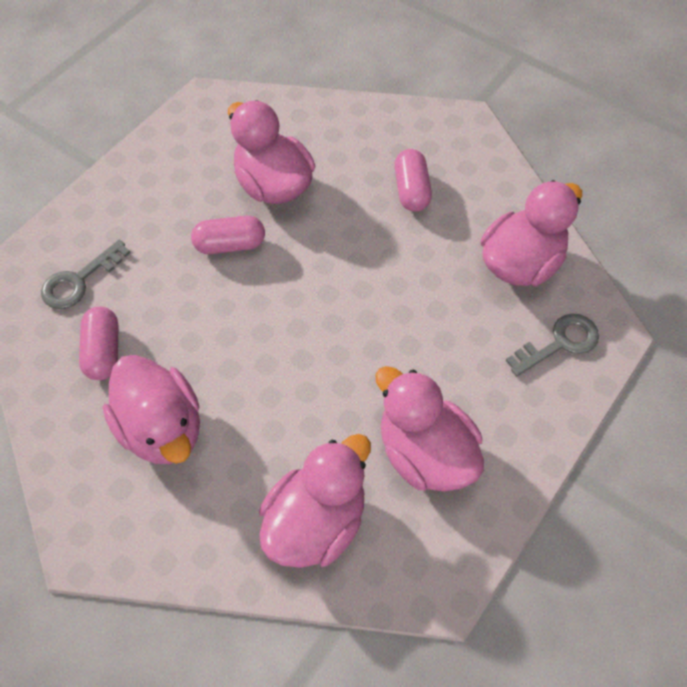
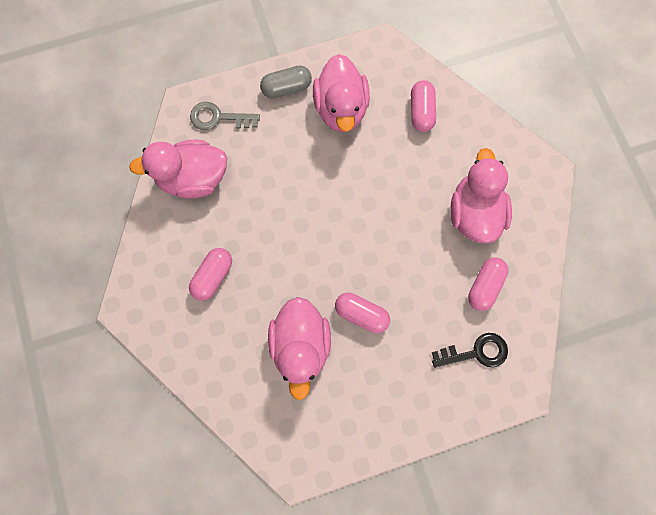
camera: 145 degrees left, 15 degrees up
(79, 280) = (476, 352): grey key -> black key
(316, 521) = (421, 112): pink duck -> pink capsule
(515, 434) = (286, 88): none -> grey capsule

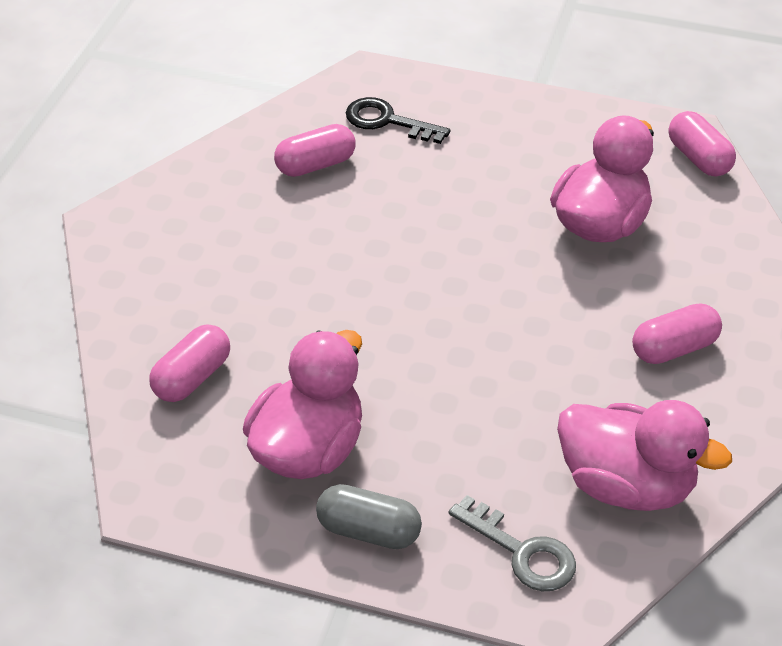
camera: 145 degrees left, 30 degrees down
(361, 314) = (495, 214): pink capsule -> pink capsule (698, 158)
(474, 213) = (250, 232): pink duck -> none

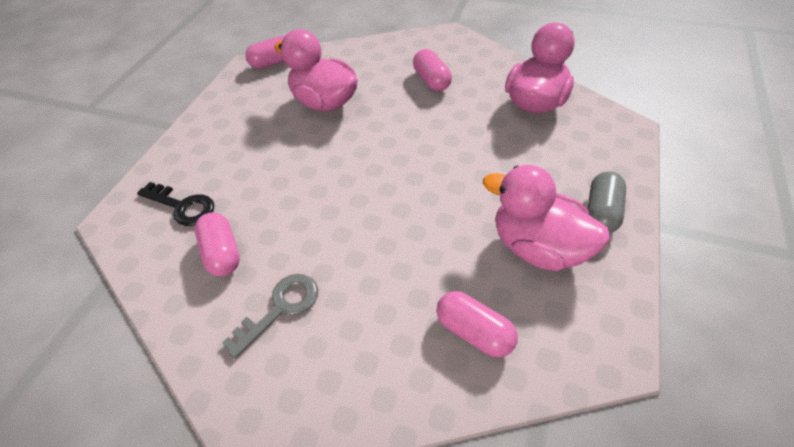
camera: 85 degrees left, 5 degrees up
(387, 121) = (182, 206): black key -> black key turned 90 degrees counterclockwise
(522, 552) = (595, 143): grey key -> grey key (281, 308)

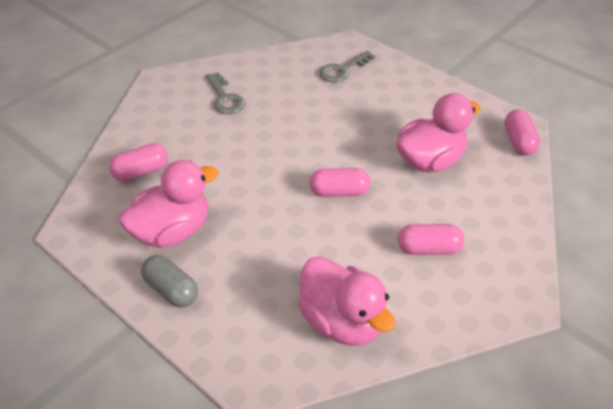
camera: 110 degrees right, 5 degrees down
(182, 206) = (342, 70): black key -> grey key
(222, 253) = (287, 81): pink capsule -> pink capsule (339, 192)

